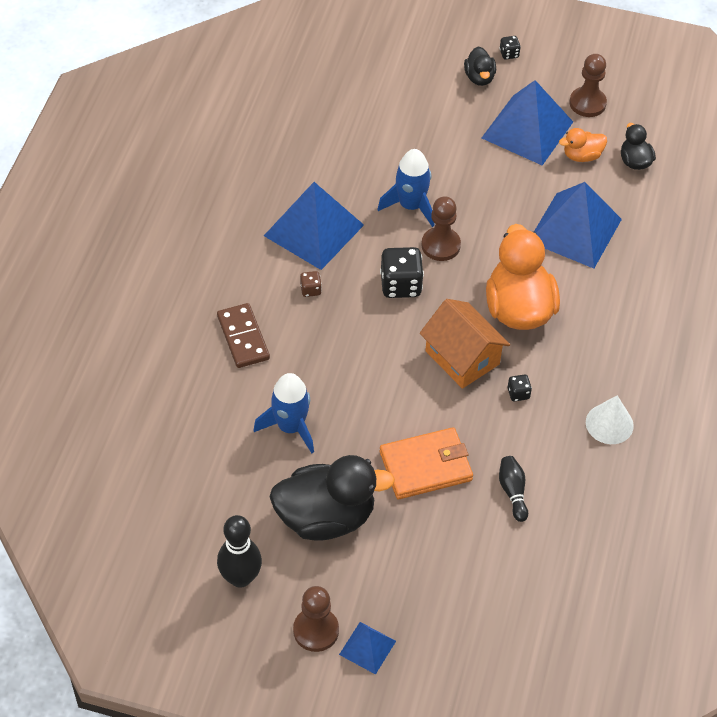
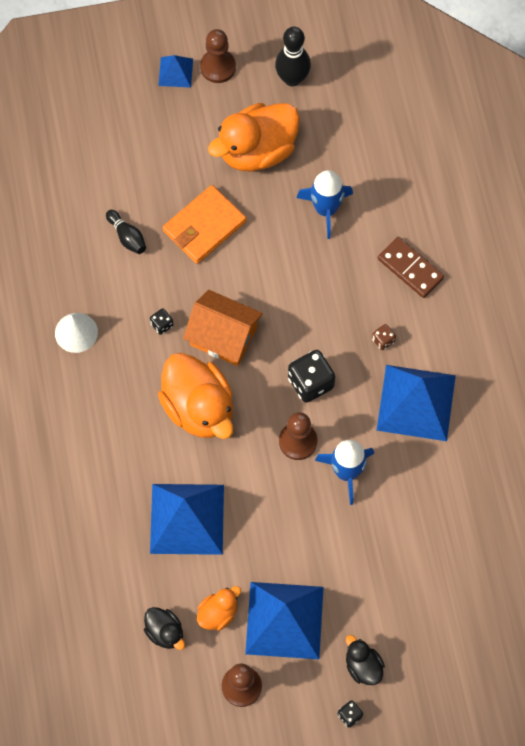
camera: 155 degrees right, 15 degrees up
(326, 517) = (257, 151): black duck -> orange duck

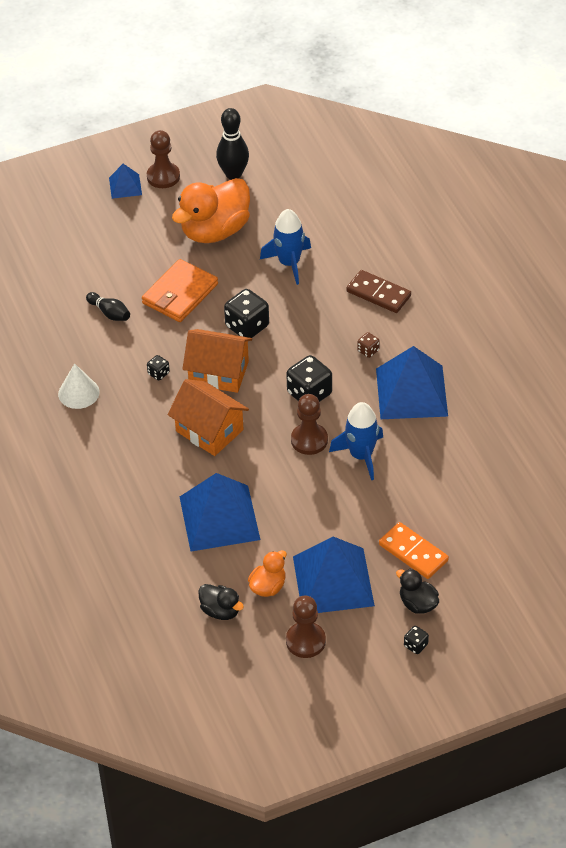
camera: 10 degrees left, 20 degrees down
(199, 408) = (209, 430): orange duck -> orange house
(265, 283) = (247, 326): none -> black dice
(372, 603) = (413, 553): none -> orange domino

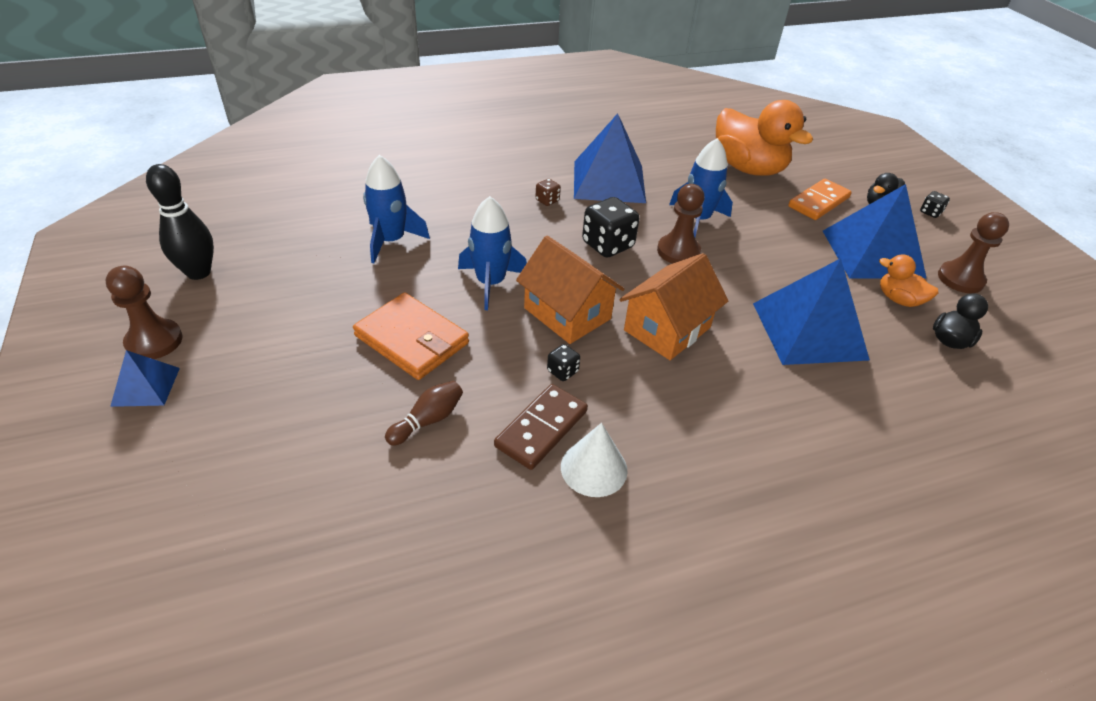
camera: 90 degrees left, 5 degrees down
(110, 313) = (428, 420): black bowling pin -> brown bowling pin
(215, 231) = (301, 297): orange duck -> orange duck (748, 168)
(218, 372) = (567, 313): orange house -> orange house turned 60 degrees counterclockwise
(247, 326) = (490, 283): black dice -> blue rocket
(378, 294) = (463, 186): brown domino -> brown domino (541, 428)

